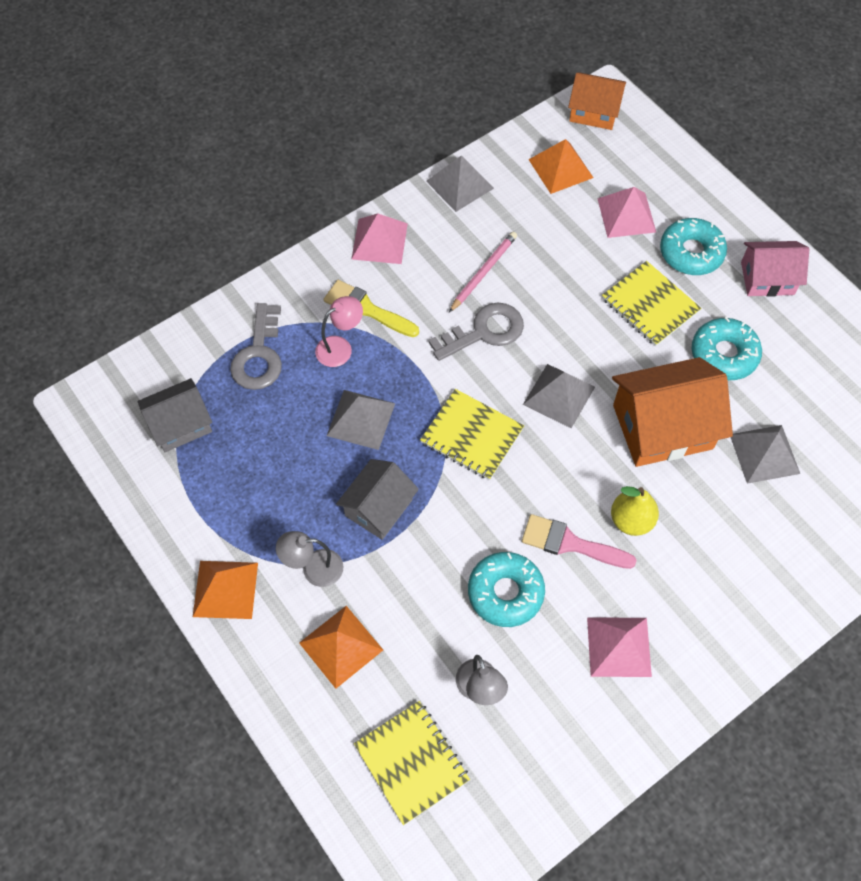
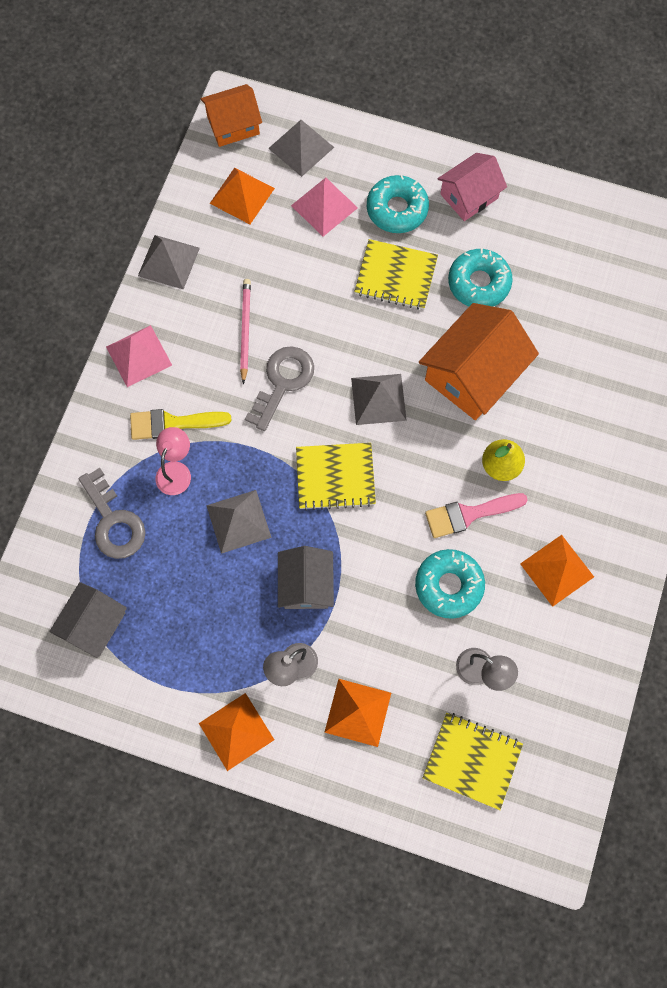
camera: 35 degrees left, 10 degrees up
(619, 646) = (557, 570): pink pyramid -> orange pyramid
(764, 453) = (560, 347): grey pyramid -> grey pyramid (301, 147)

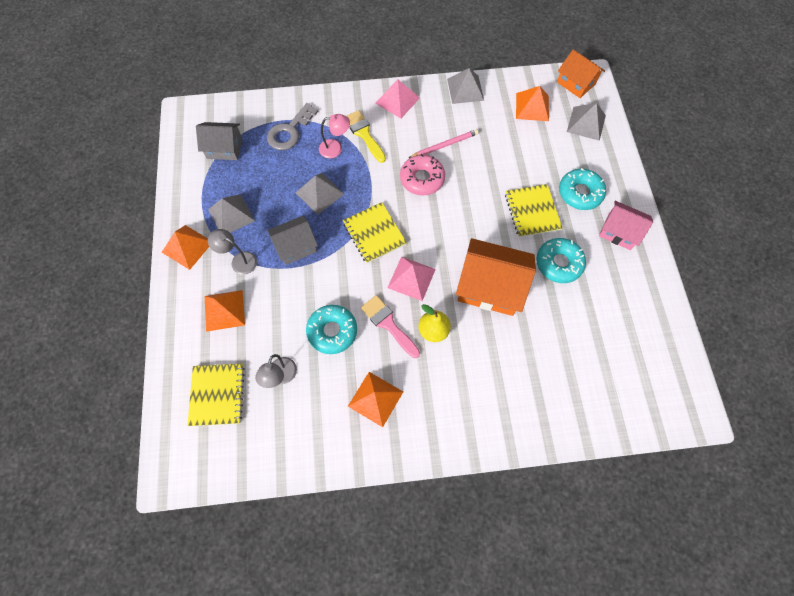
camera: 65 degrees right, 5 degrees down
(283, 382) = (422, 179): grey key -> pink donut
(324, 206) = (554, 152): pink pyramid -> pink pyramid (411, 278)
(378, 399) = (440, 236): grey pyramid -> grey pyramid (231, 215)

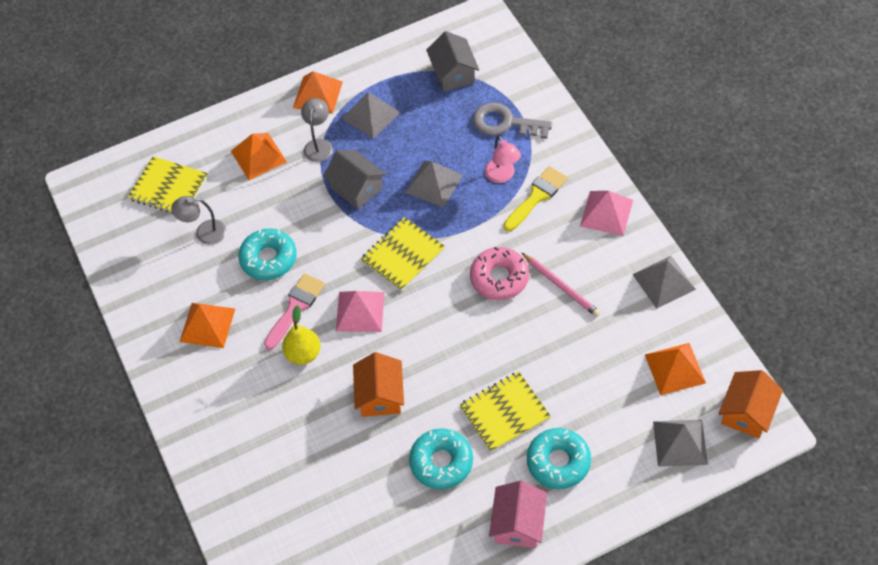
camera: 75 degrees right, 10 degrees down
(217, 395) = (168, 188): yellow notebook -> yellow notebook turned 45 degrees clockwise
(490, 286) = (380, 395): orange house -> orange house, size x0.62

